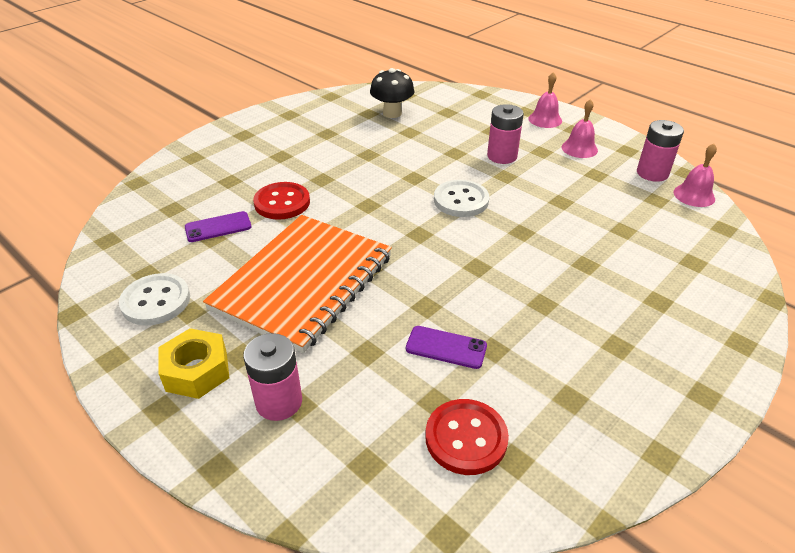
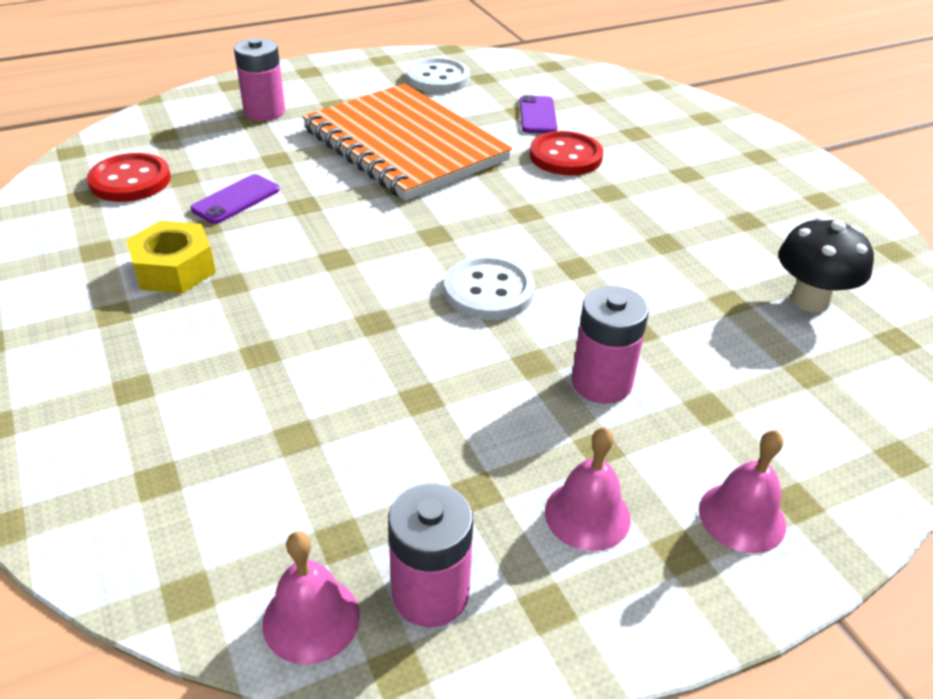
camera: 110 degrees right, 0 degrees up
(196, 371) = (333, 86): yellow nut -> yellow nut (174, 269)

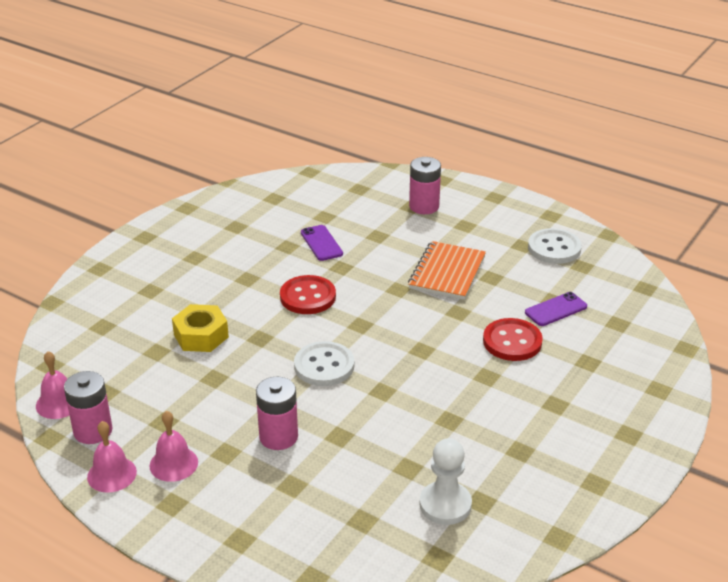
camera: 60 degrees right, 5 degrees down
(130, 180) = (303, 203): red button -> red button (308, 297)
(174, 269) = (243, 256): yellow nut -> yellow nut (201, 336)
(236, 199) = (321, 243): purple phone -> purple phone turned 60 degrees clockwise
(404, 145) = (447, 272): orange notebook -> orange notebook, size x0.59
(742, 517) = (212, 520): pink bell -> pink bell (112, 474)
(810, 300) = (445, 505): black mushroom -> white pawn

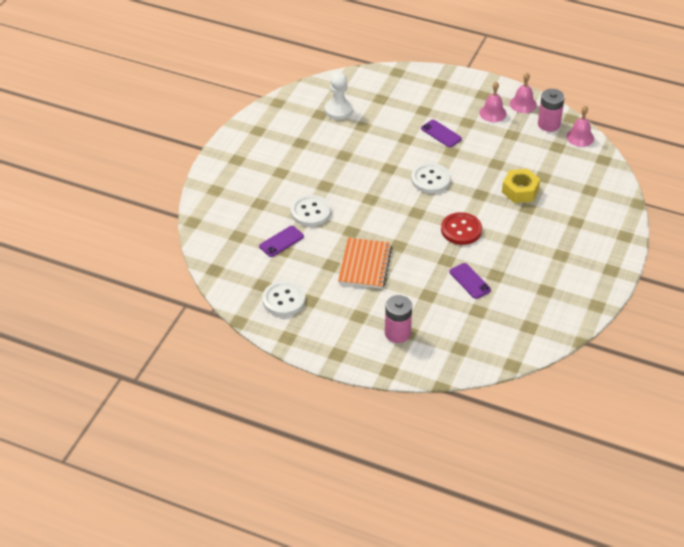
camera: 170 degrees right, 10 degrees up
(278, 437) = (441, 134): pink battery -> purple phone
(512, 341) = (310, 212): red button -> white button

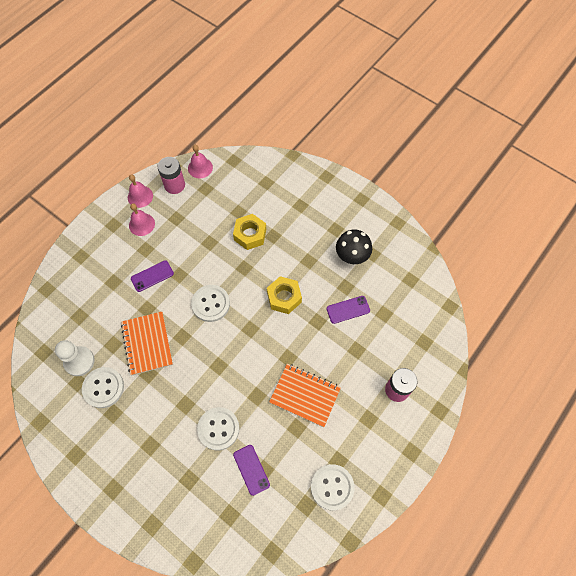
camera: 75 degrees left, 20 degrees up
(320, 131) = (103, 388): none -> white button
(372, 147) = (147, 344): none -> orange notebook
(461, 230) = (284, 297): red button -> yellow nut
(534, 273) = (352, 256): none -> black mushroom

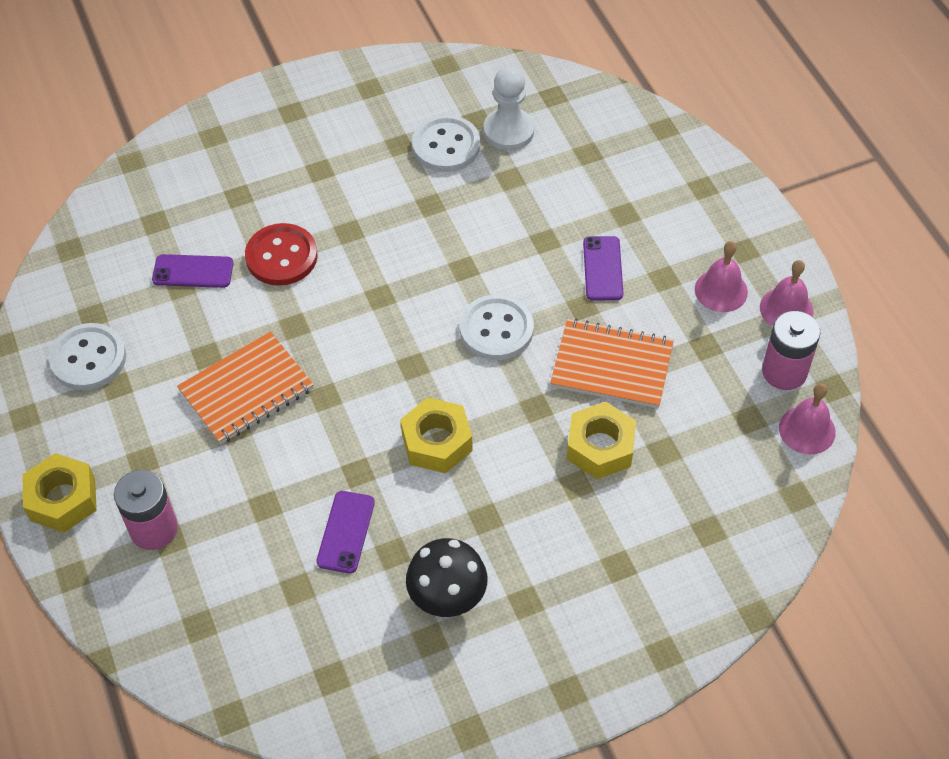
camera: 120 degrees right, 10 degrees down
(147, 344) = (481, 220): orange notebook -> orange notebook (612, 366)
(218, 429) = (281, 256): white button -> red button
(409, 442) = (63, 499): none -> yellow nut

